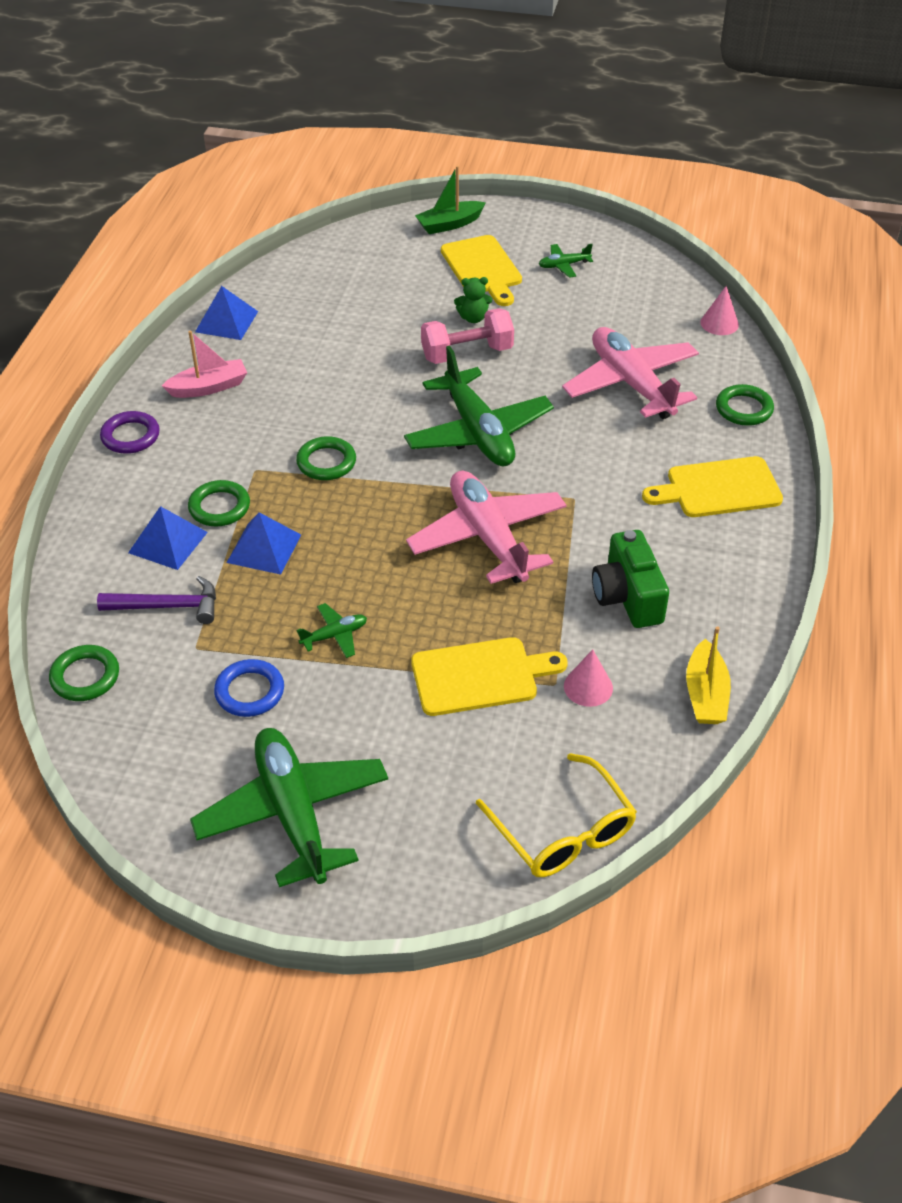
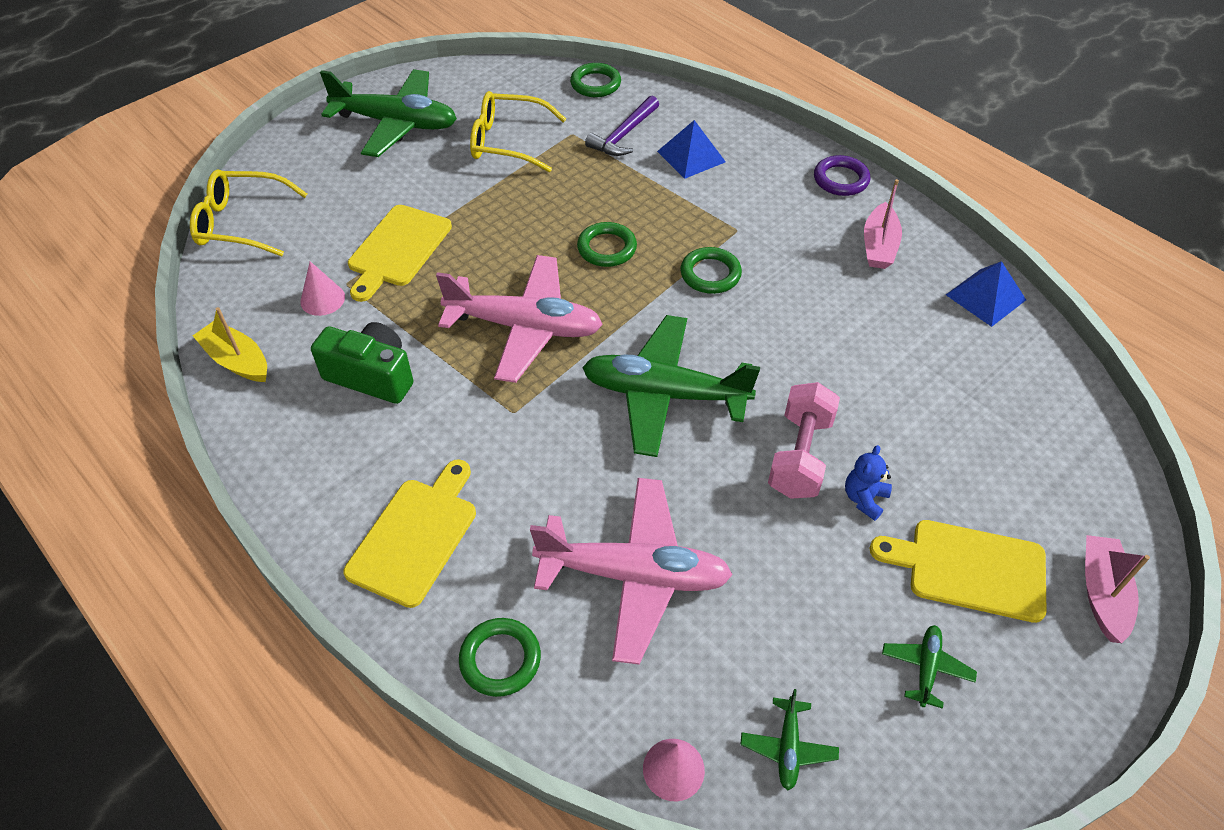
camera: 125 degrees right, 5 degrees up
(219, 507) = (707, 194): green ring -> green ring (607, 248)
(250, 691) = (508, 142): blue ring -> yellow glasses
(264, 548) = (638, 199): blue pyramid -> none
(334, 635) = (514, 197): green plane -> green plane (788, 747)
(450, 224) = (1102, 594): green boat -> pink boat
(473, 318) = (864, 499): green teddy bear -> blue teddy bear

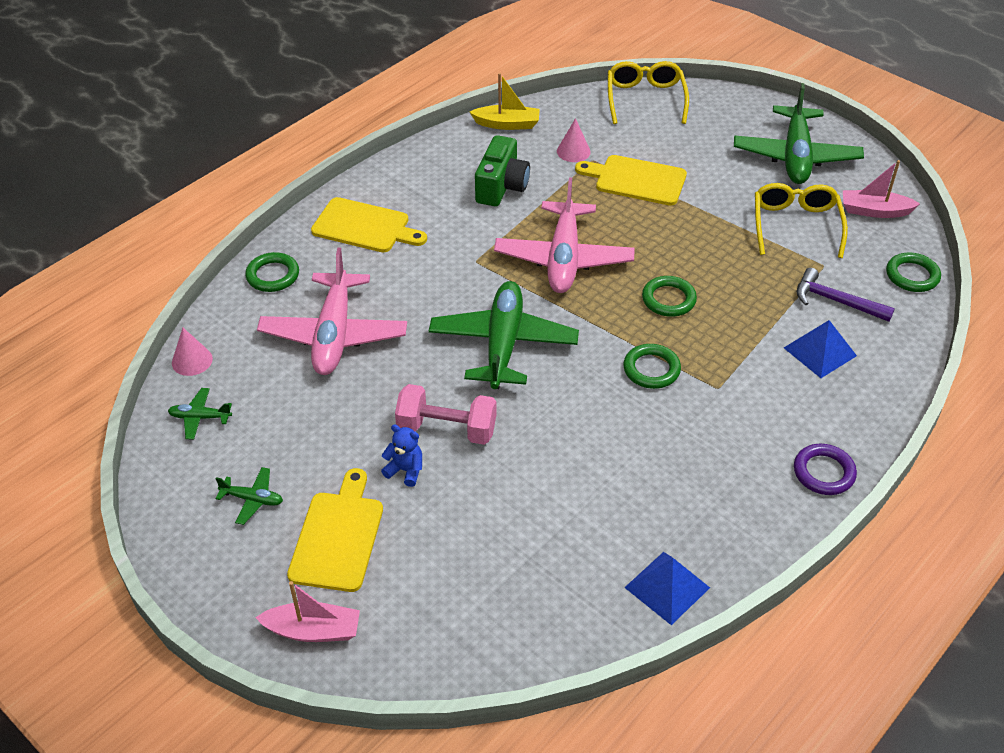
camera: 85 degrees right, 5 degrees down
(237, 361) = (507, 124): yellow boat -> yellow boat turned 60 degrees clockwise
(879, 246) = (724, 500): pink boat -> pink boat (874, 211)

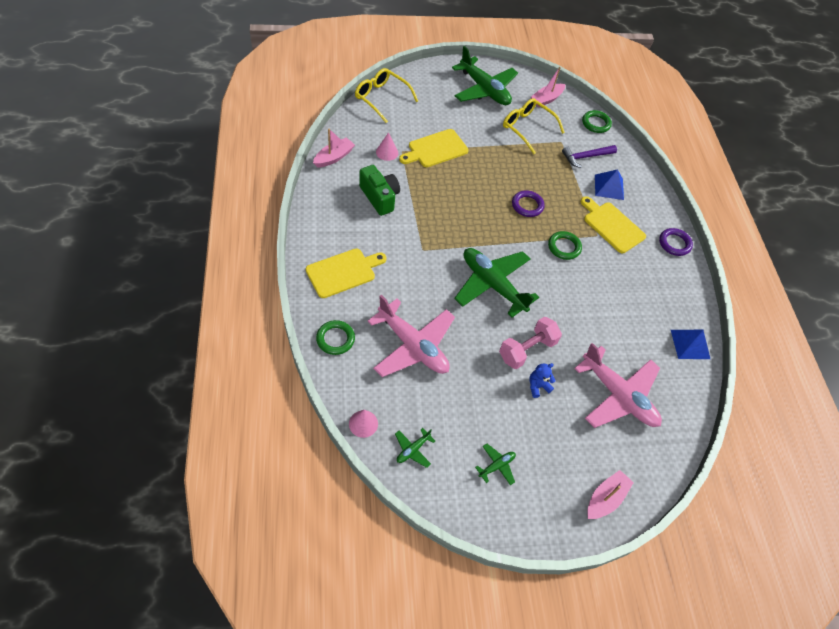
camera: 55 degrees left, 10 degrees up
(338, 536) = (555, 445): yellow cutting board -> yellow cutting board (612, 226)
(507, 124) = (334, 157): yellow boat -> pink boat
(563, 258) = (459, 217): pink plane -> pink plane (618, 395)
(668, 299) = (527, 205): green ring -> purple ring

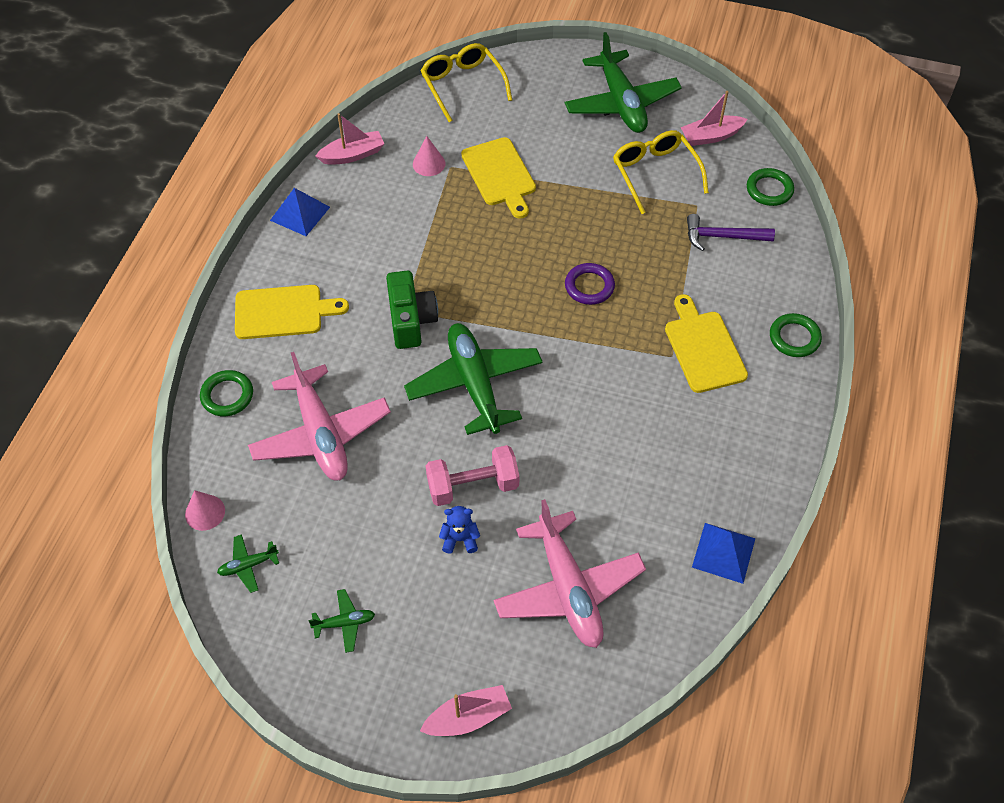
camera: 30 degrees right, 0 degrees up
(379, 197) = (385, 224): green camera -> green camera (411, 320)
(435, 149) = (500, 175): yellow cutting board -> yellow cutting board turned 105 degrees counterclockwise
(564, 247) = (610, 360): green ring -> green ring (794, 338)
(609, 187) = (733, 290): blue pyramid -> blue pyramid (300, 213)
(674, 243) = (789, 400): purple ring -> none

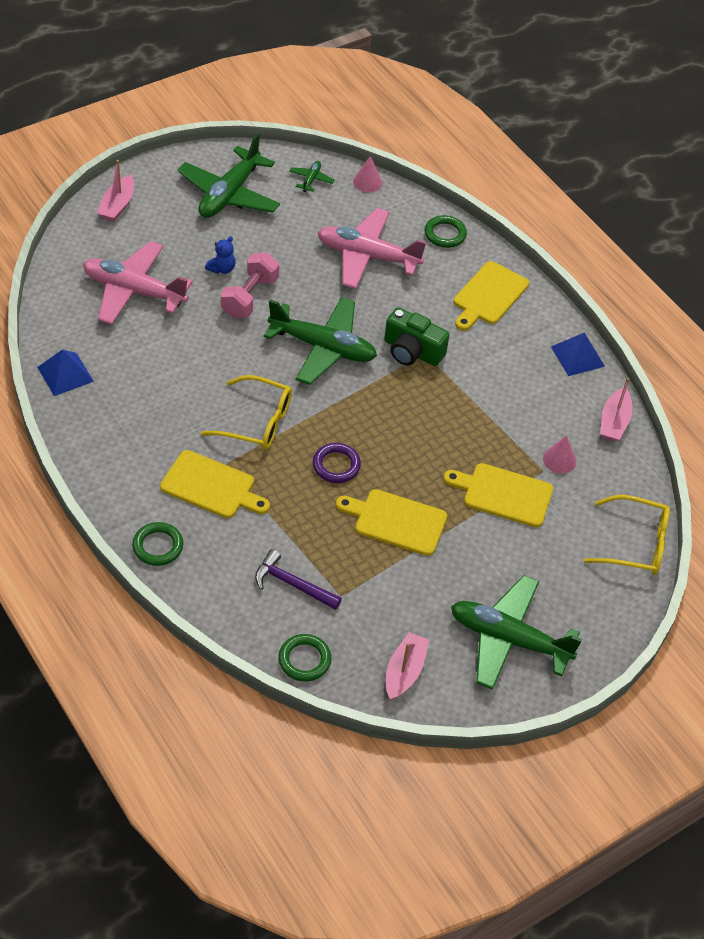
camera: 125 degrees right, 5 degrees down
(344, 623) = (229, 194): green plane -> green plane, size x2.35
(598, 217) = (396, 521): none -> yellow cutting board
(655, 173) = (403, 595): yellow glasses -> yellow glasses (256, 422)
(723, 237) = (292, 584): purple hammer -> purple hammer turned 105 degrees counterclockwise

